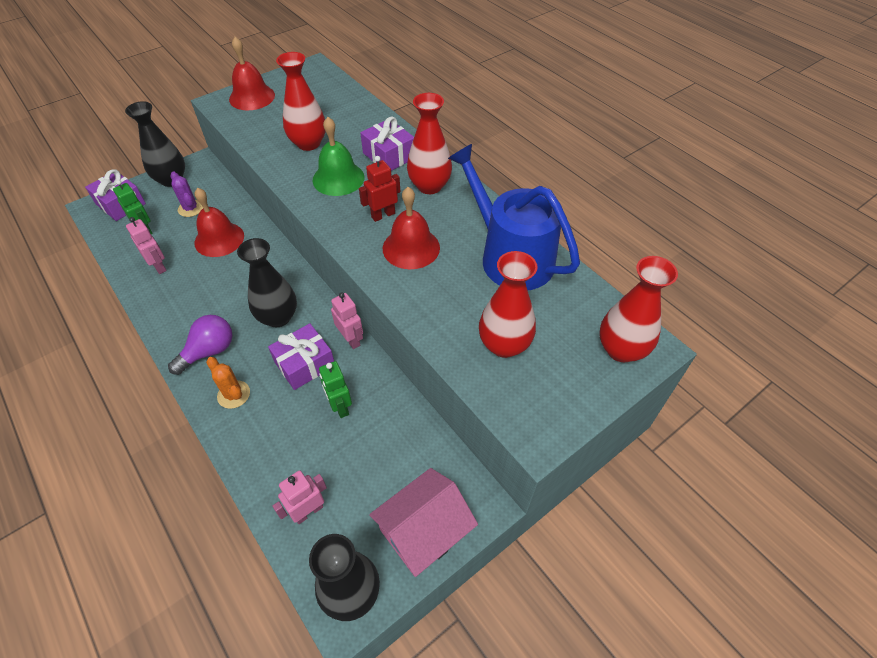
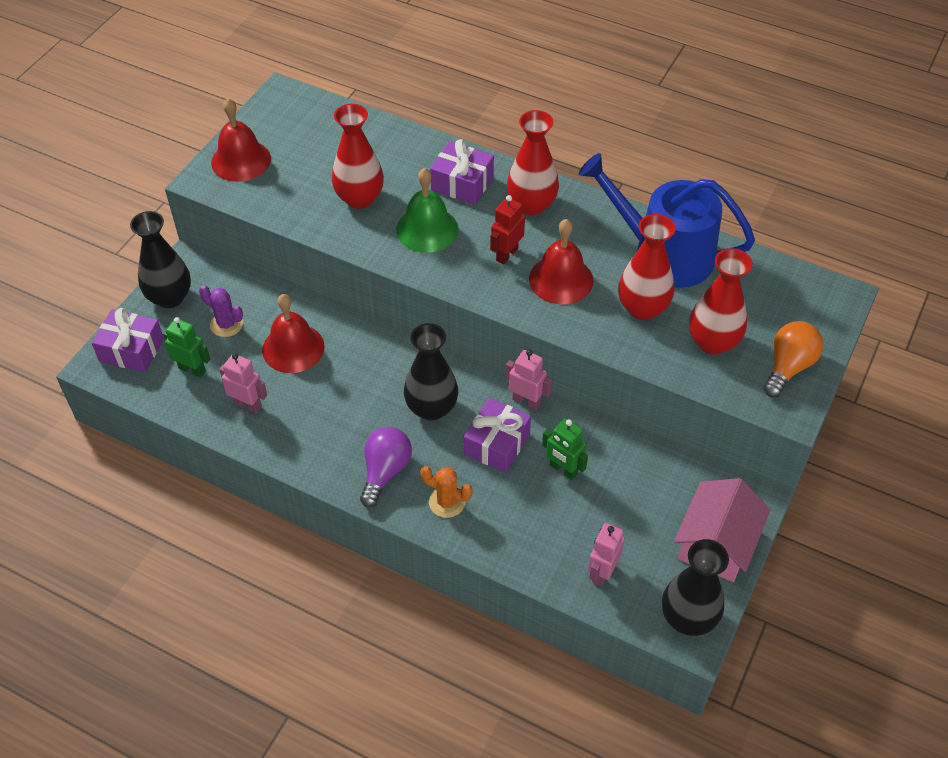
camera: 25 degrees left, 0 degrees up
(561, 394) = (788, 367): none -> orange light bulb
(621, 349) = (815, 307): red vase -> red vase (642, 308)

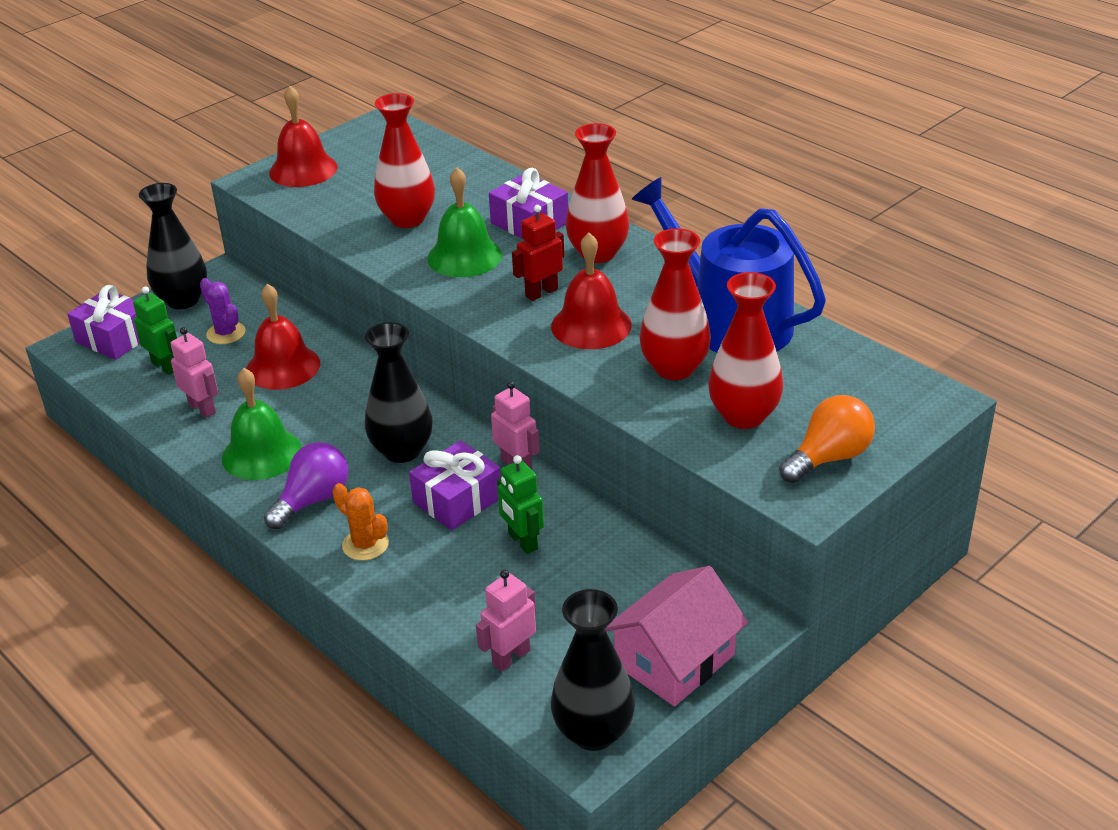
camera: 20 degrees right, 15 degrees down
(321, 437) = (261, 453): none -> green bell

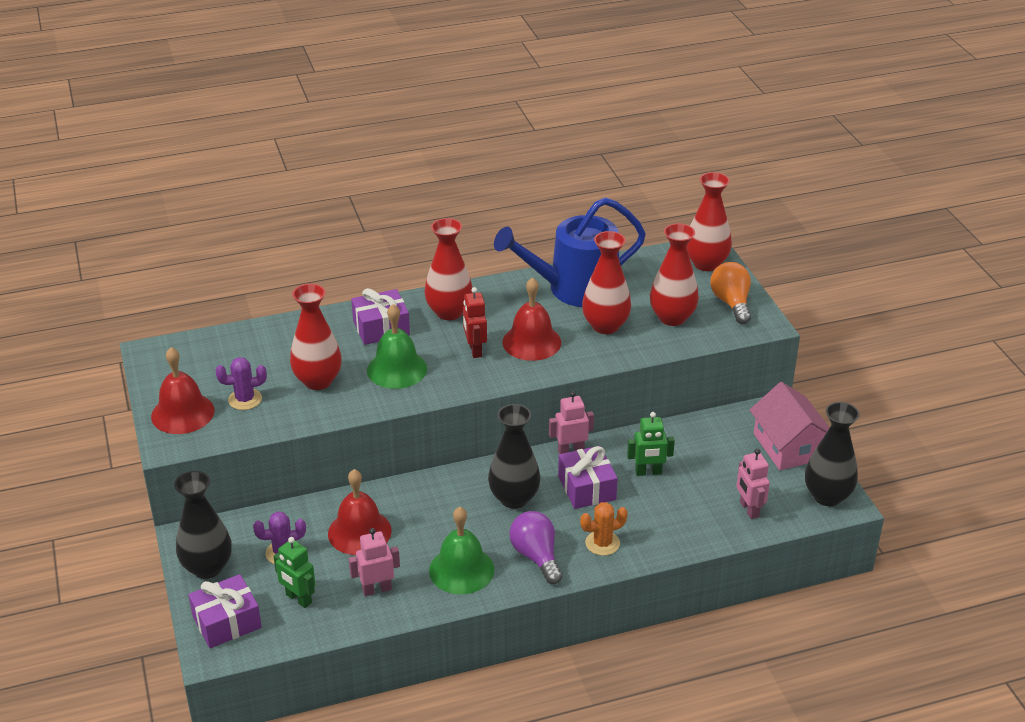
camera: 65 degrees left, 0 degrees up
(165, 366) = (298, 599): green robot -> green robot turned 120 degrees counterclockwise
(347, 192) = (245, 399): none -> purple cactus
(900, 408) = (706, 264): none -> red vase

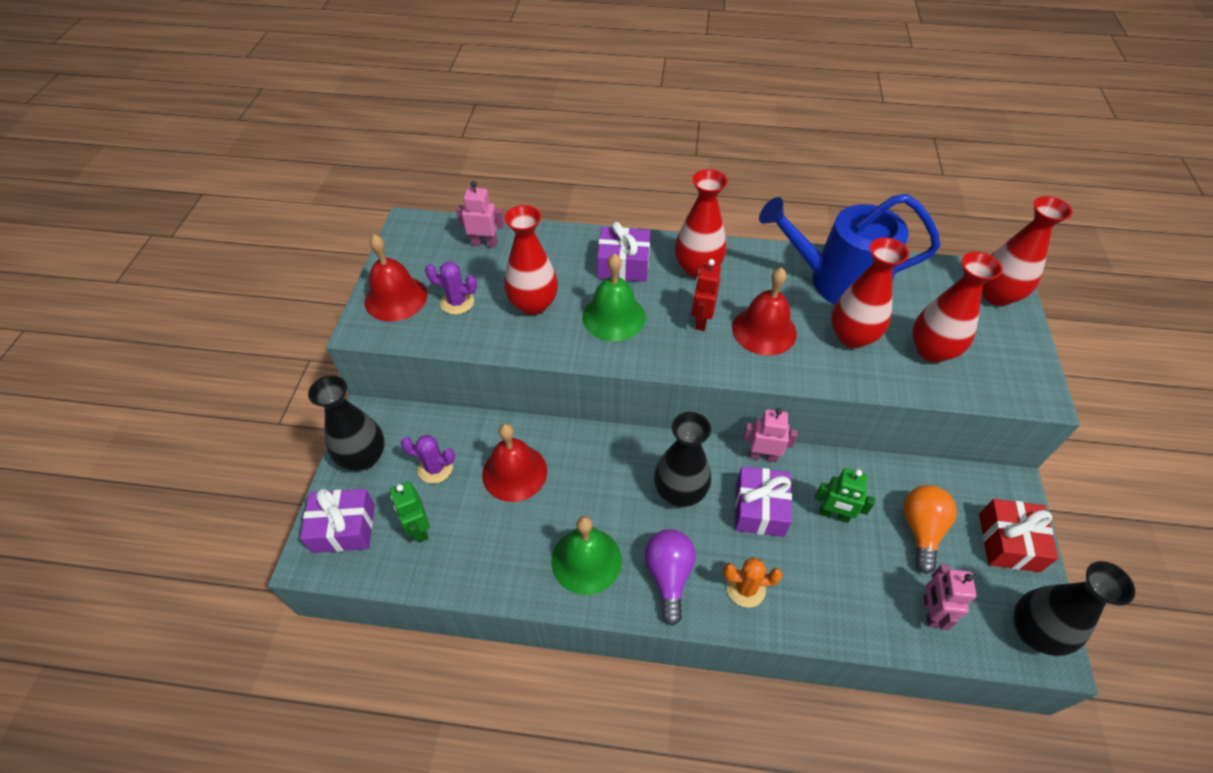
camera: 25 degrees right, 15 degrees up
(377, 589) = (494, 549): pink robot -> pink robot (484, 243)
(731, 303) = (1009, 354): orange light bulb -> orange light bulb (921, 530)
(788, 446) = (1009, 542): pink house -> red gift

